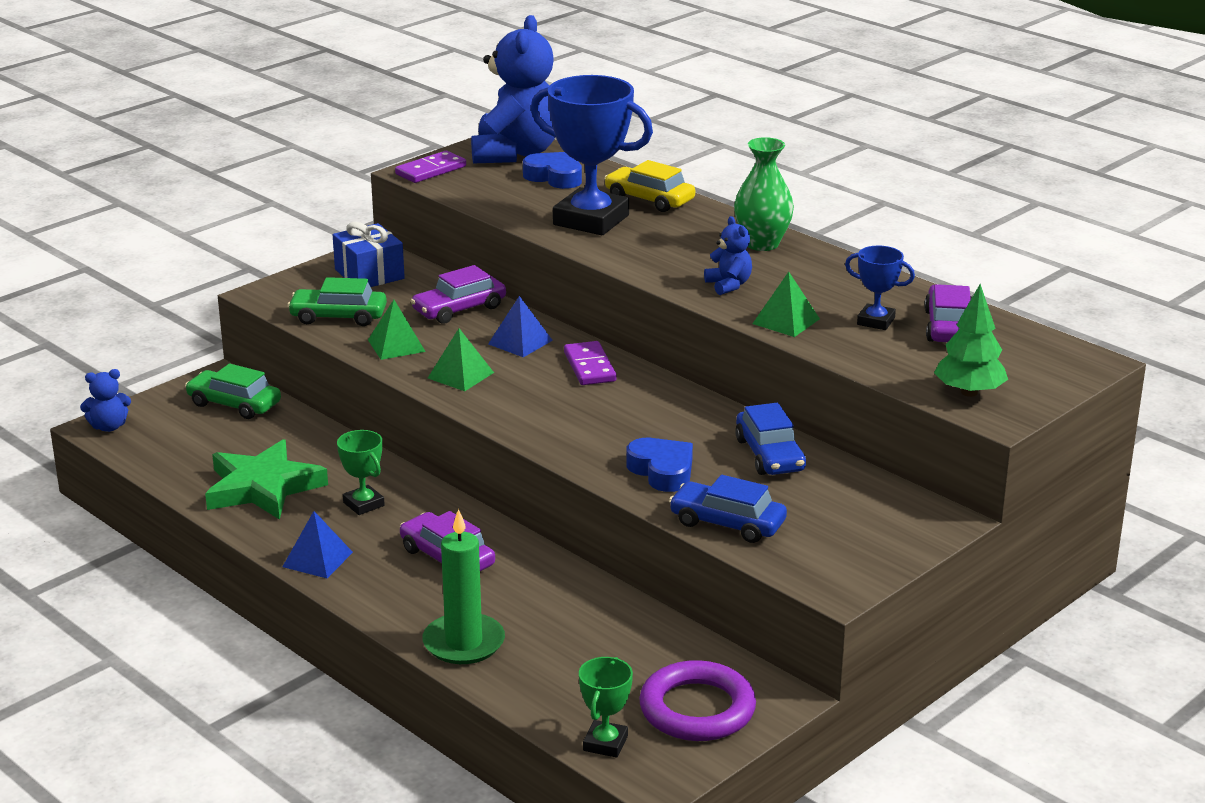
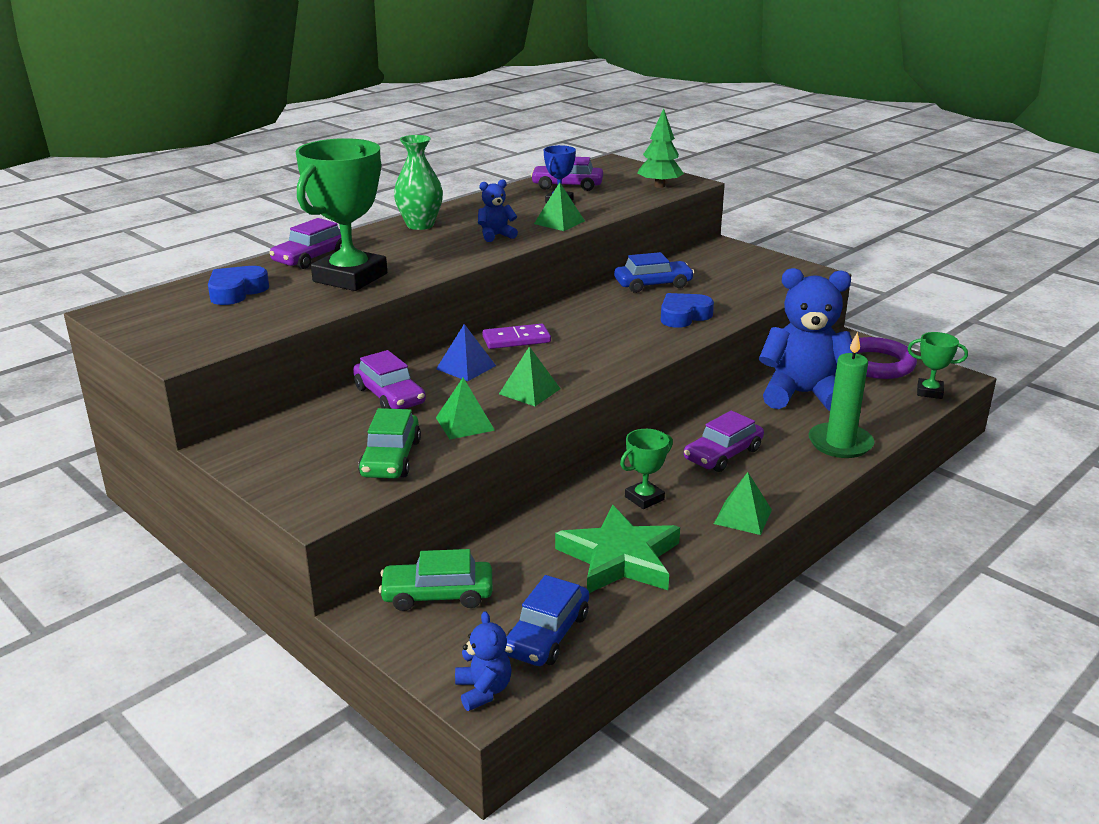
camera: 90 degrees left, 0 degrees up
(234, 404) = (437, 594): green car -> green car turned 60 degrees clockwise
(317, 559) = (742, 516): blue pyramid -> green pyramid
(369, 274) = (287, 446): blue gift -> none
(430, 170) = (181, 347): purple domino -> none
(515, 153) = (160, 308): blue teddy bear -> blue teddy bear (802, 394)
(591, 220) = (350, 277): blue trophy -> green trophy
(649, 199) = (312, 257): yellow car -> purple car
(727, 523) = (749, 298): blue car -> blue car (547, 634)

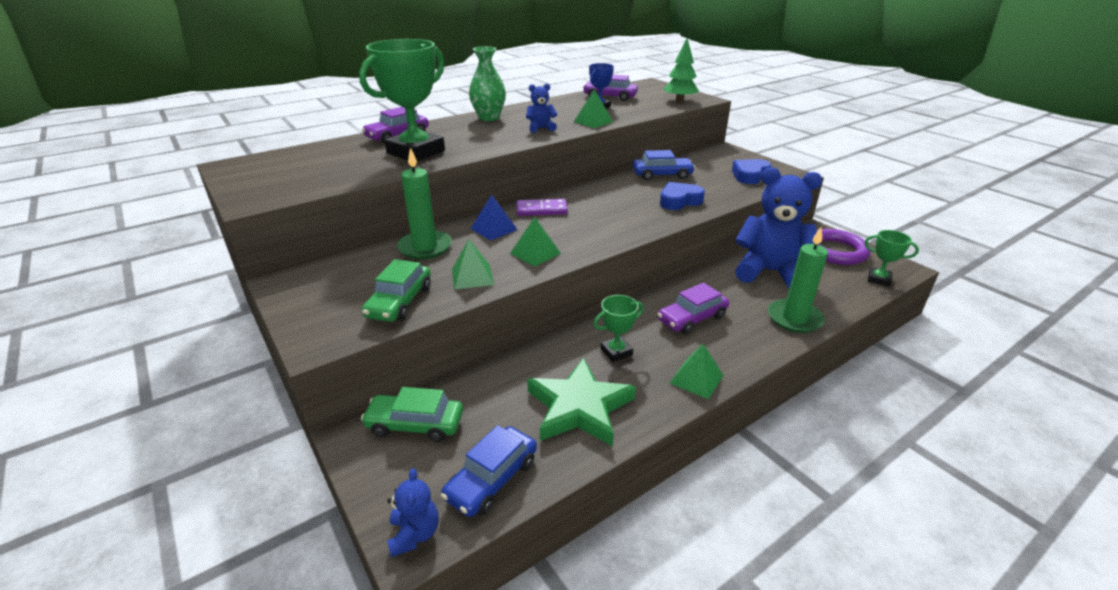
camera: 10 degrees right, 5 degrees up
(236, 291) = (327, 157): blue heart -> blue heart (750, 175)
(389, 396) = (425, 247): purple car -> green candle

